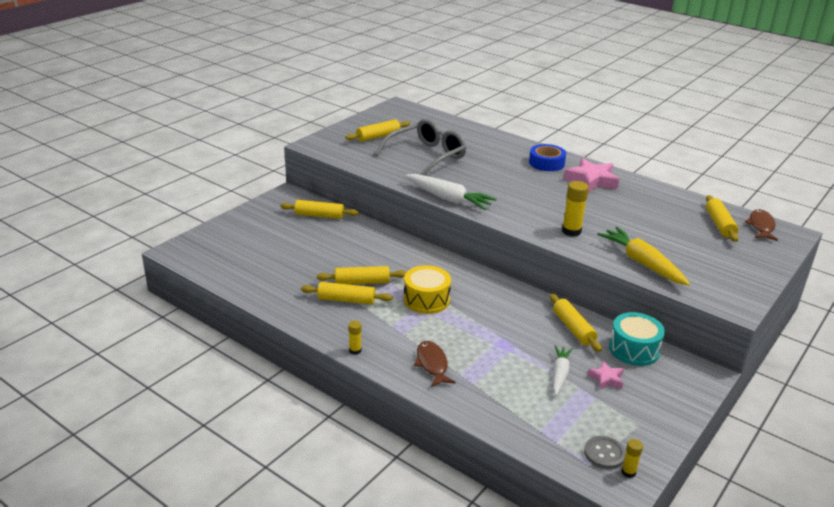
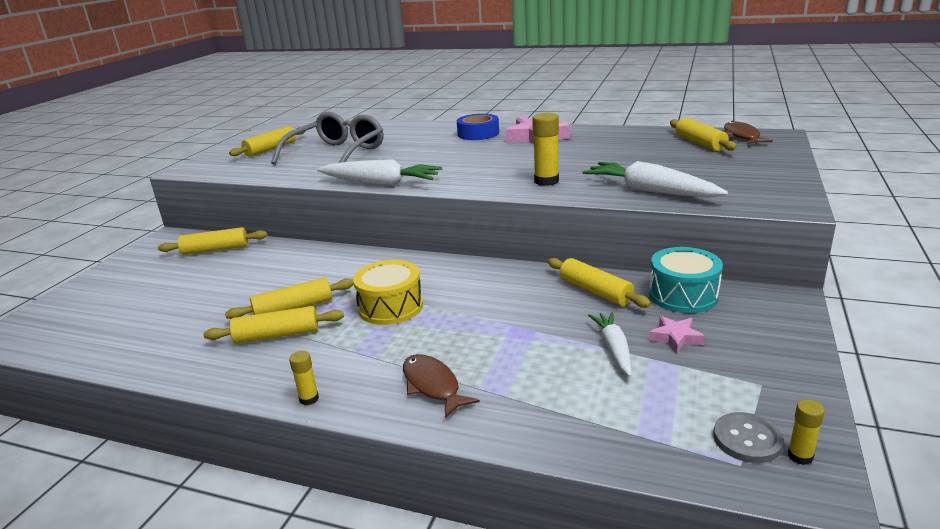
camera: 15 degrees left, 5 degrees down
(642, 263) = (650, 191): yellow carrot -> white carrot

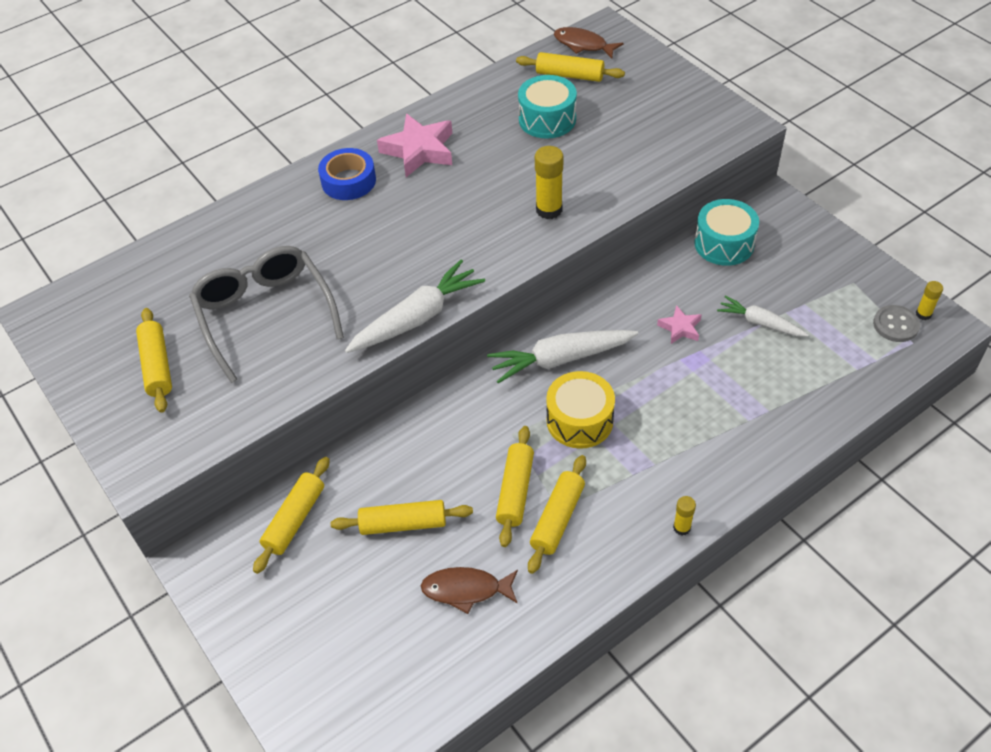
camera: 55 degrees left, 25 degrees up
(433, 386) = (724, 445): brown fish -> brown fish (466, 590)
(595, 291) = (674, 285): yellow rolling pin -> yellow rolling pin (403, 524)
(639, 152) = (547, 119): none -> turquoise drum
(650, 191) = (640, 168): white carrot -> white carrot (560, 359)
(676, 338) = (773, 284): pink star -> pink star (680, 328)

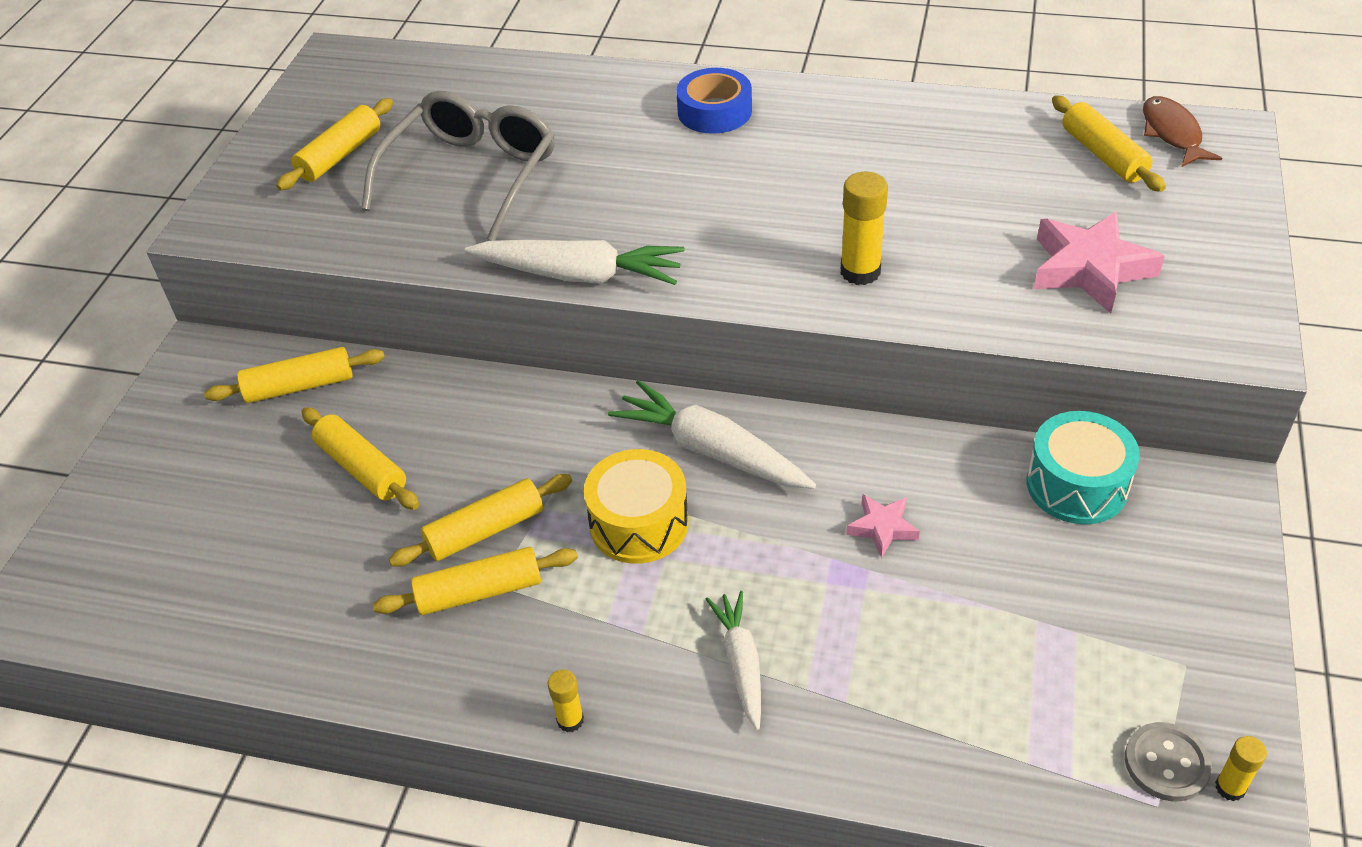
camera: 50 degrees right, 5 degrees down
(419, 150) = (822, 127): pink star -> pink star (1089, 269)
(466, 590) = (319, 573): brown fish -> none
(547, 119) = (1003, 183): turquoise drum -> none
(760, 323) = (985, 603): white carrot -> white carrot (741, 663)

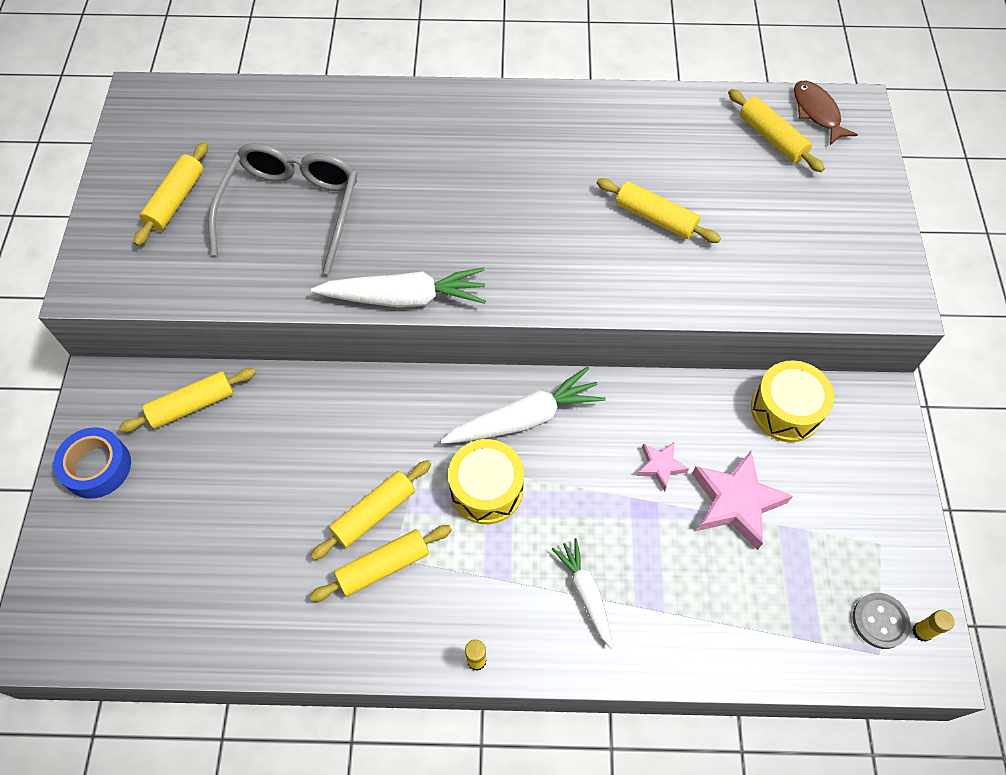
camera: 15 degrees left, 15 degrees up
(362, 468) = (264, 473): yellow rolling pin -> yellow rolling pin (655, 218)
(711, 450) = (525, 418): white carrot -> white carrot turned 135 degrees clockwise
(714, 111) = (471, 124): blue tape -> blue tape (97, 467)
(860, 271) = (617, 268): yellow glue stick -> none
(1076, 485) = (786, 410): turquoise drum -> yellow drum
(1089, 269) = (781, 246): pink star -> pink star (735, 502)

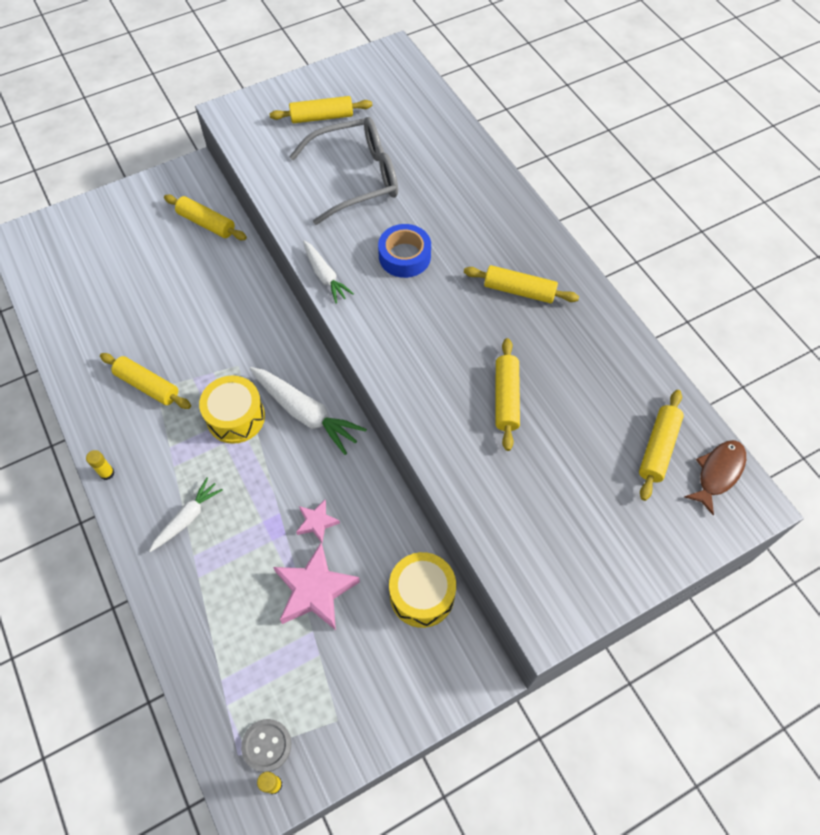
camera: 60 degrees right, 0 degrees up
(97, 467) = (139, 203): blue tape -> blue tape (404, 256)
(374, 513) = (183, 360): yellow rolling pin -> yellow rolling pin (519, 291)
(405, 298) = (325, 276): white carrot -> white carrot, size x0.61

